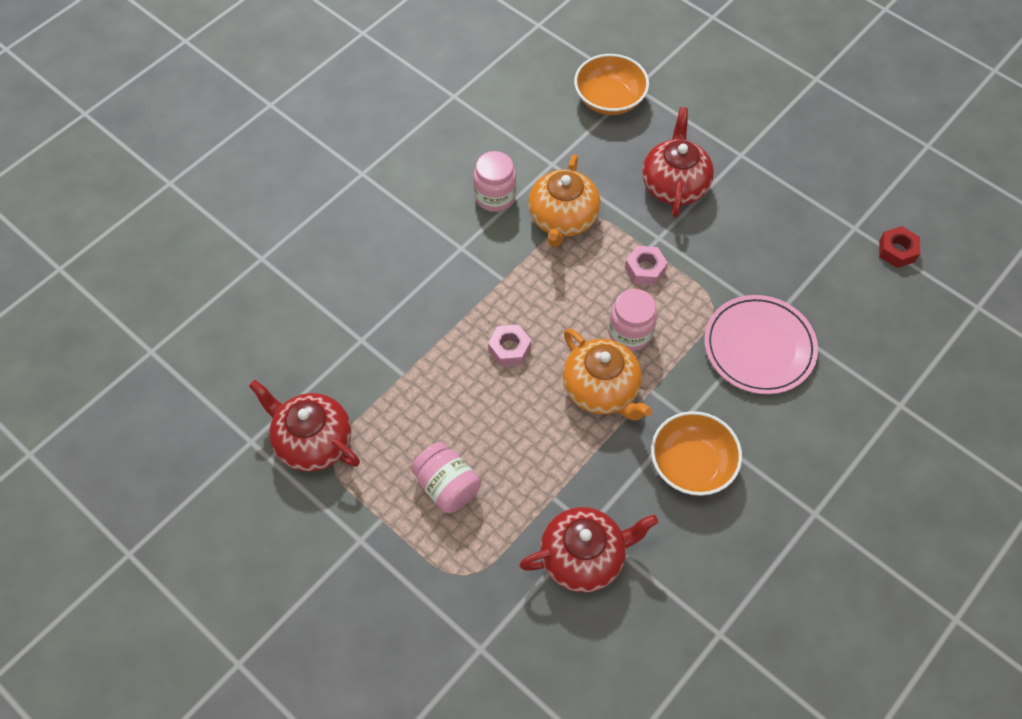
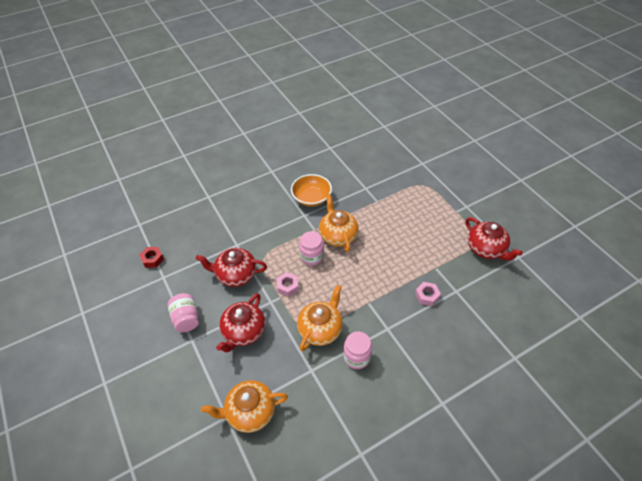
camera: 160 degrees left, 10 degrees down
(447, 486) = (423, 216): pink jar -> pink jar (186, 319)
(509, 349) = (376, 265): pink nut -> pink nut (427, 296)
(583, 557) = (372, 179): red teapot -> red teapot (236, 275)
(609, 99) = (250, 412): orange bowl -> orange teapot
(759, 347) = (253, 234): pink plate -> none

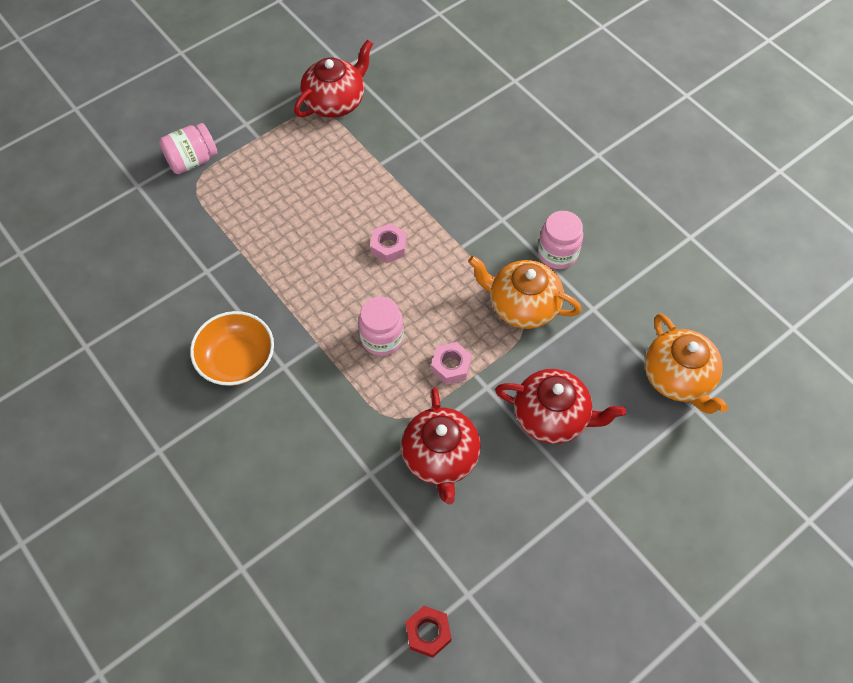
camera: 100 degrees left, 10 degrees up
(186, 319) = (548, 519): pink jar -> pink jar (192, 161)
(338, 235) = (329, 304): orange teapot -> none
(427, 296) = (435, 173): pink nut -> pink nut (388, 247)

